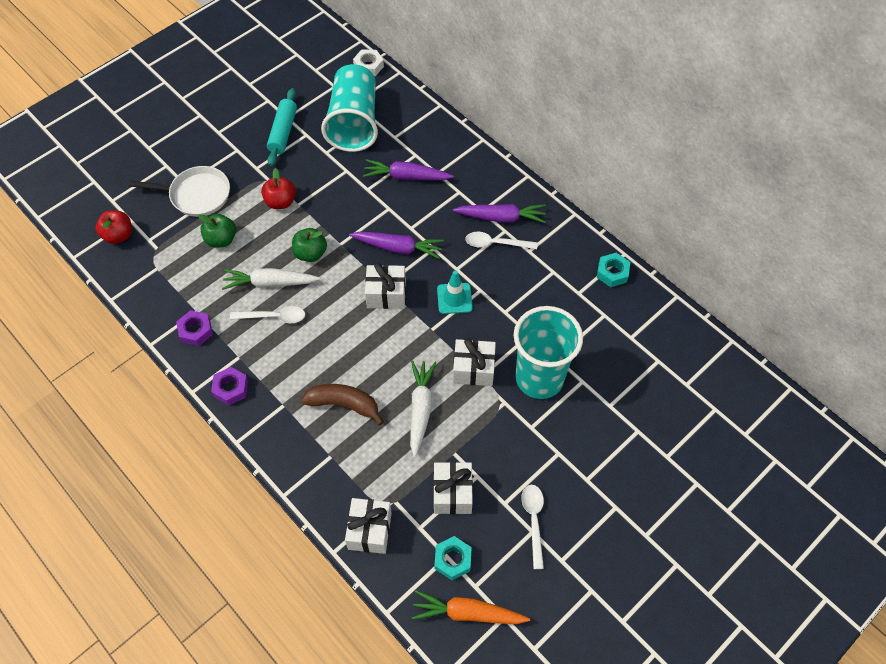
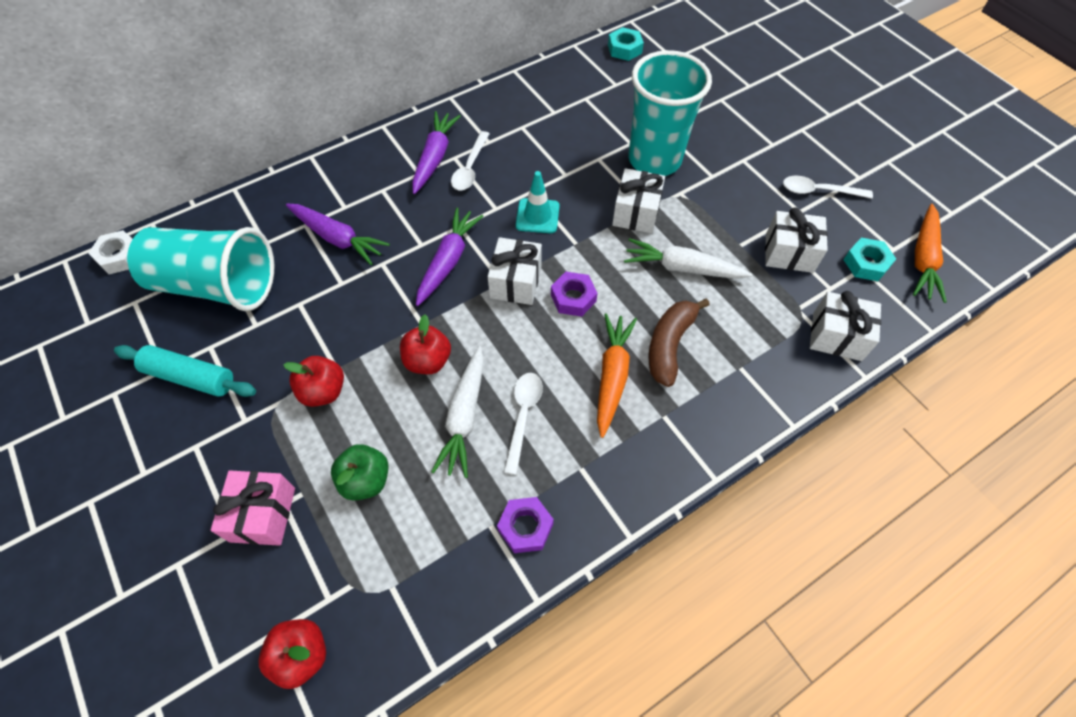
camera: 80 degrees left, 0 degrees up
(196, 195) = (263, 514): white pan -> pink gift
(231, 388) = (631, 481): purple nut -> purple nut (573, 298)
(310, 253) = (428, 361): green apple -> red apple
(312, 368) = (612, 376): none -> orange carrot
(406, 176) = (337, 238): purple carrot -> purple carrot turned 75 degrees counterclockwise
(612, 273) = (535, 83): turquoise nut -> turquoise nut (624, 49)

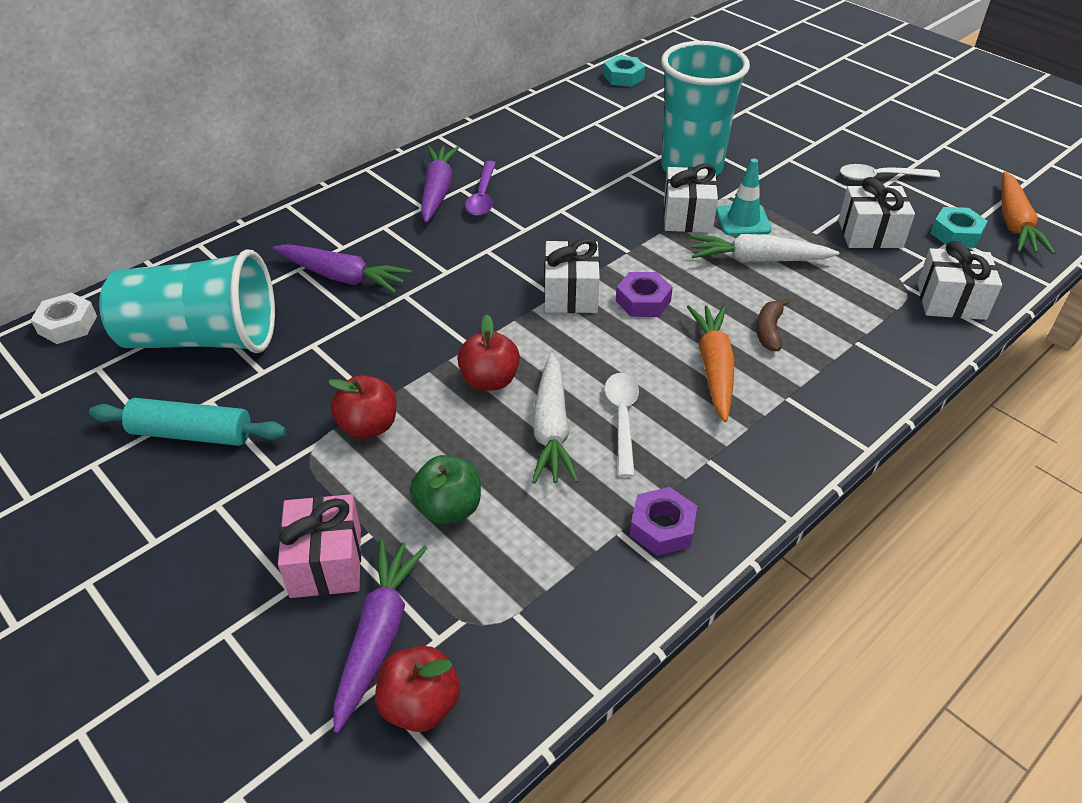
camera: 10 degrees left, 15 degrees down
(448, 261) = (484, 283): purple carrot -> purple carrot (378, 635)
(470, 168) = (482, 196): white spoon -> purple spoon
(537, 216) = (576, 231): turquoise traffic cone -> turquoise traffic cone (743, 220)
(669, 345) = (769, 331): brown banana -> brown banana, size x0.60

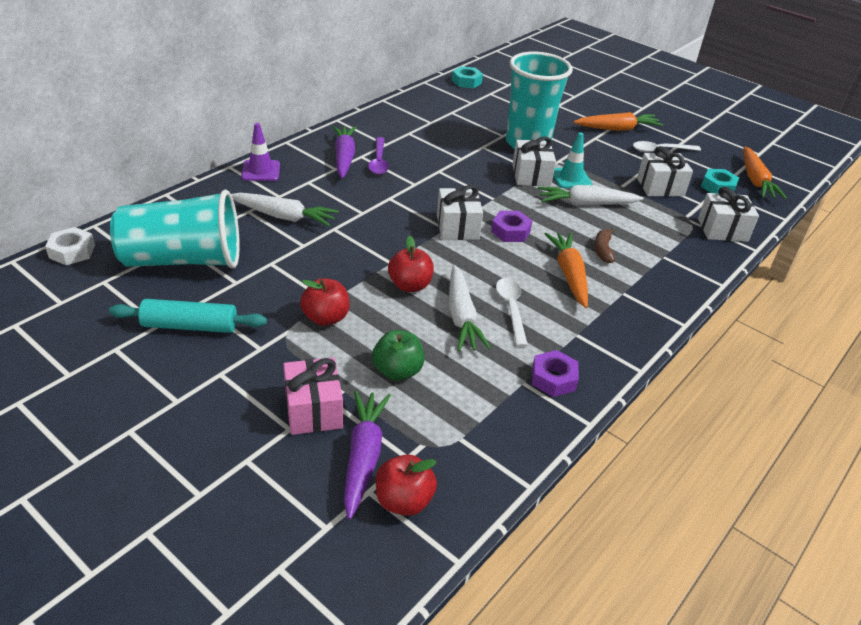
camera: 10 degrees left, 5 degrees down
(325, 211) = (261, 171): none -> purple traffic cone
(342, 277) = (284, 217): purple carrot -> white carrot
(823, 145) = (617, 129): none -> orange carrot

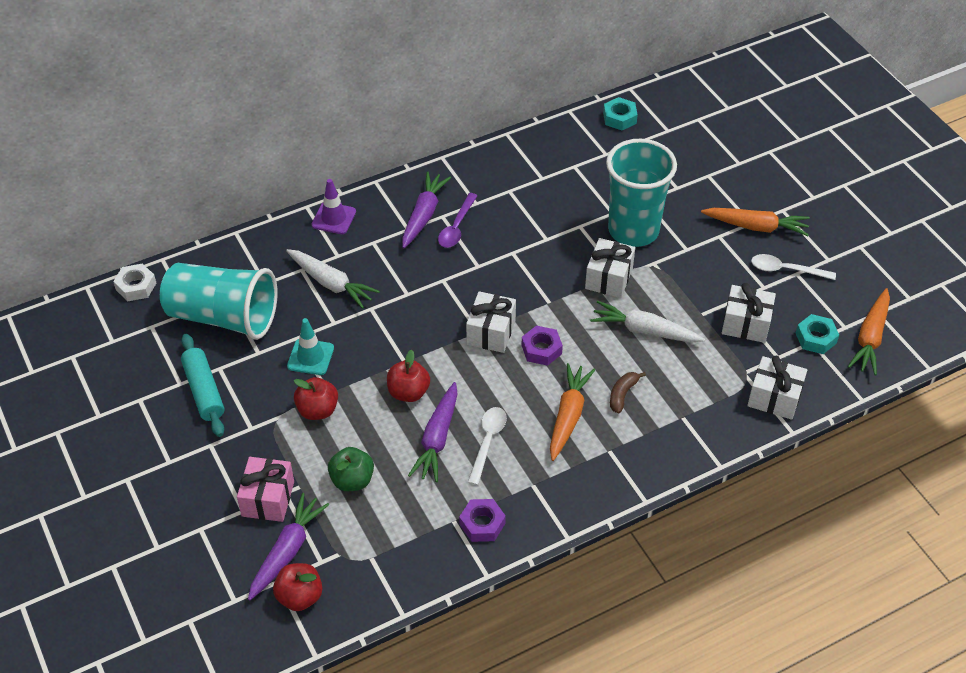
camera: 25 degrees right, 10 degrees up
(190, 326) = (204, 391): turquoise rolling pin -> turquoise rolling pin turned 45 degrees clockwise
(461, 316) = (437, 438): white carrot -> purple carrot
(571, 178) = (651, 291): turquoise traffic cone -> turquoise traffic cone (310, 357)

